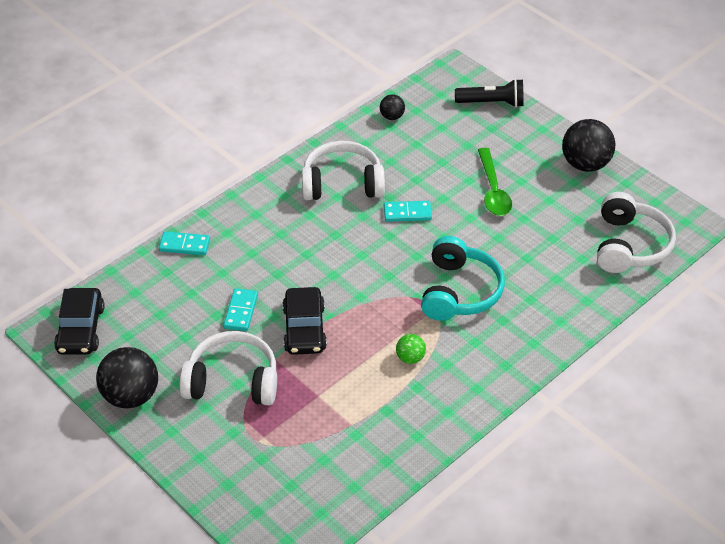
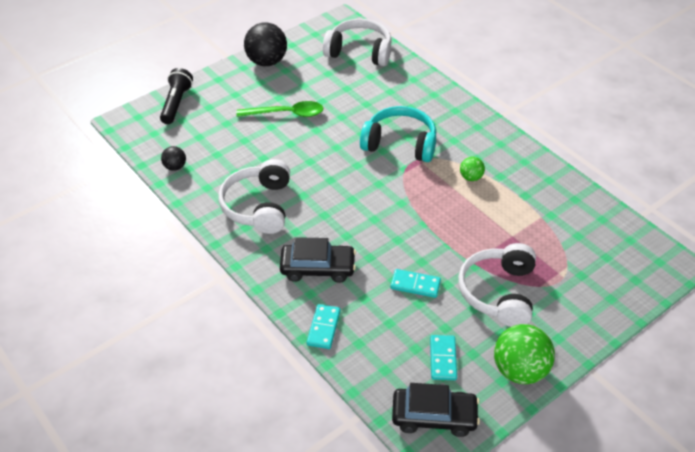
camera: 85 degrees left, 0 degrees up
(131, 396) = (519, 370): black ball -> green ball
(304, 329) = (438, 241): black car -> black car (318, 268)
(407, 213) = (305, 166): turquoise domino -> turquoise domino (443, 359)

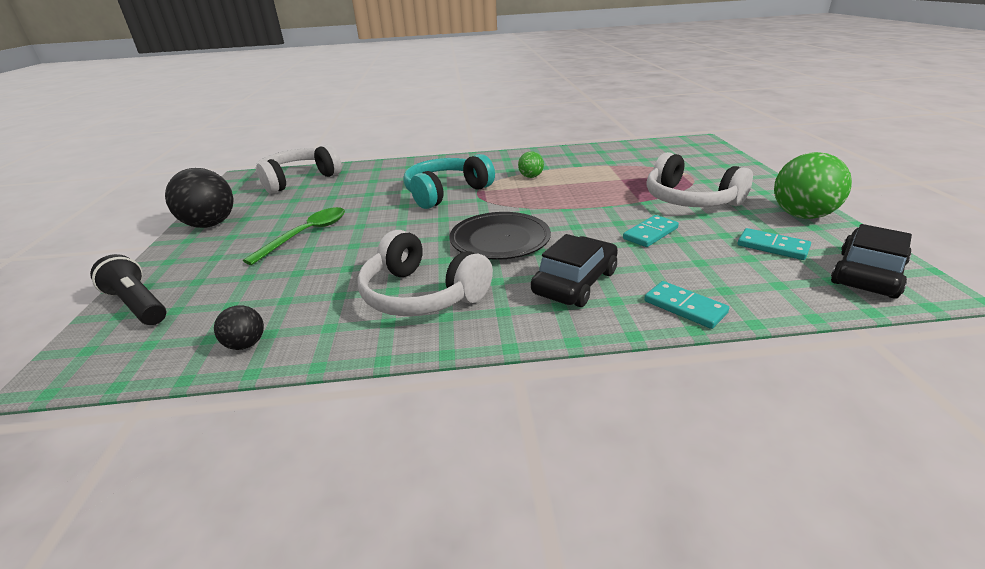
camera: 55 degrees left, 15 degrees down
(347, 209) = (500, 240): none -> black plate

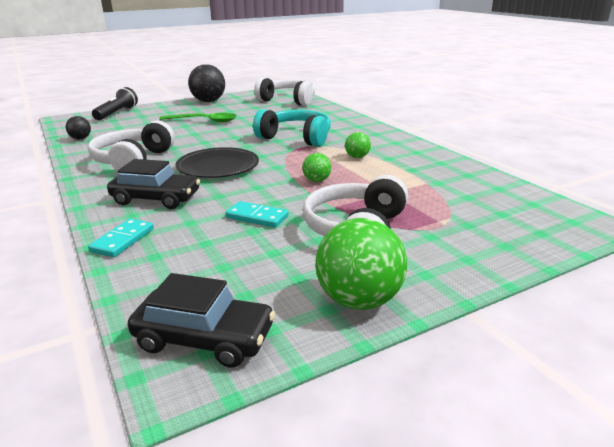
camera: 65 degrees right, 5 degrees down
(577, 199) = (316, 180): none -> green ball
(772, 247) = (254, 279): turquoise domino -> none

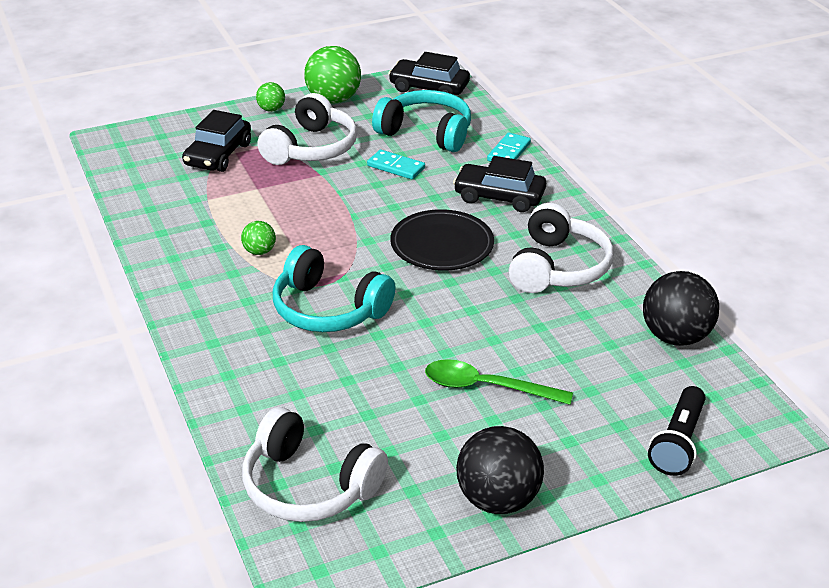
camera: 175 degrees left, 10 degrees up
(80, 138) = (675, 337): black ball -> black ball, size x1.98
(219, 257) = (426, 133): none -> turquoise headphones
(316, 180) = (326, 211): green ball -> green ball (271, 109)
(453, 217) = (218, 154): none -> black car

